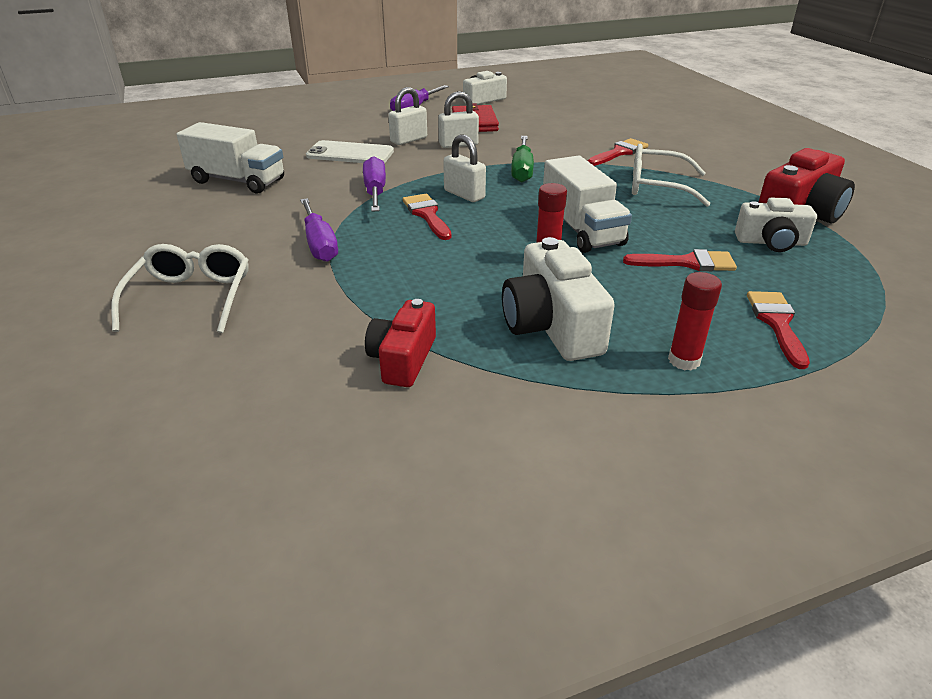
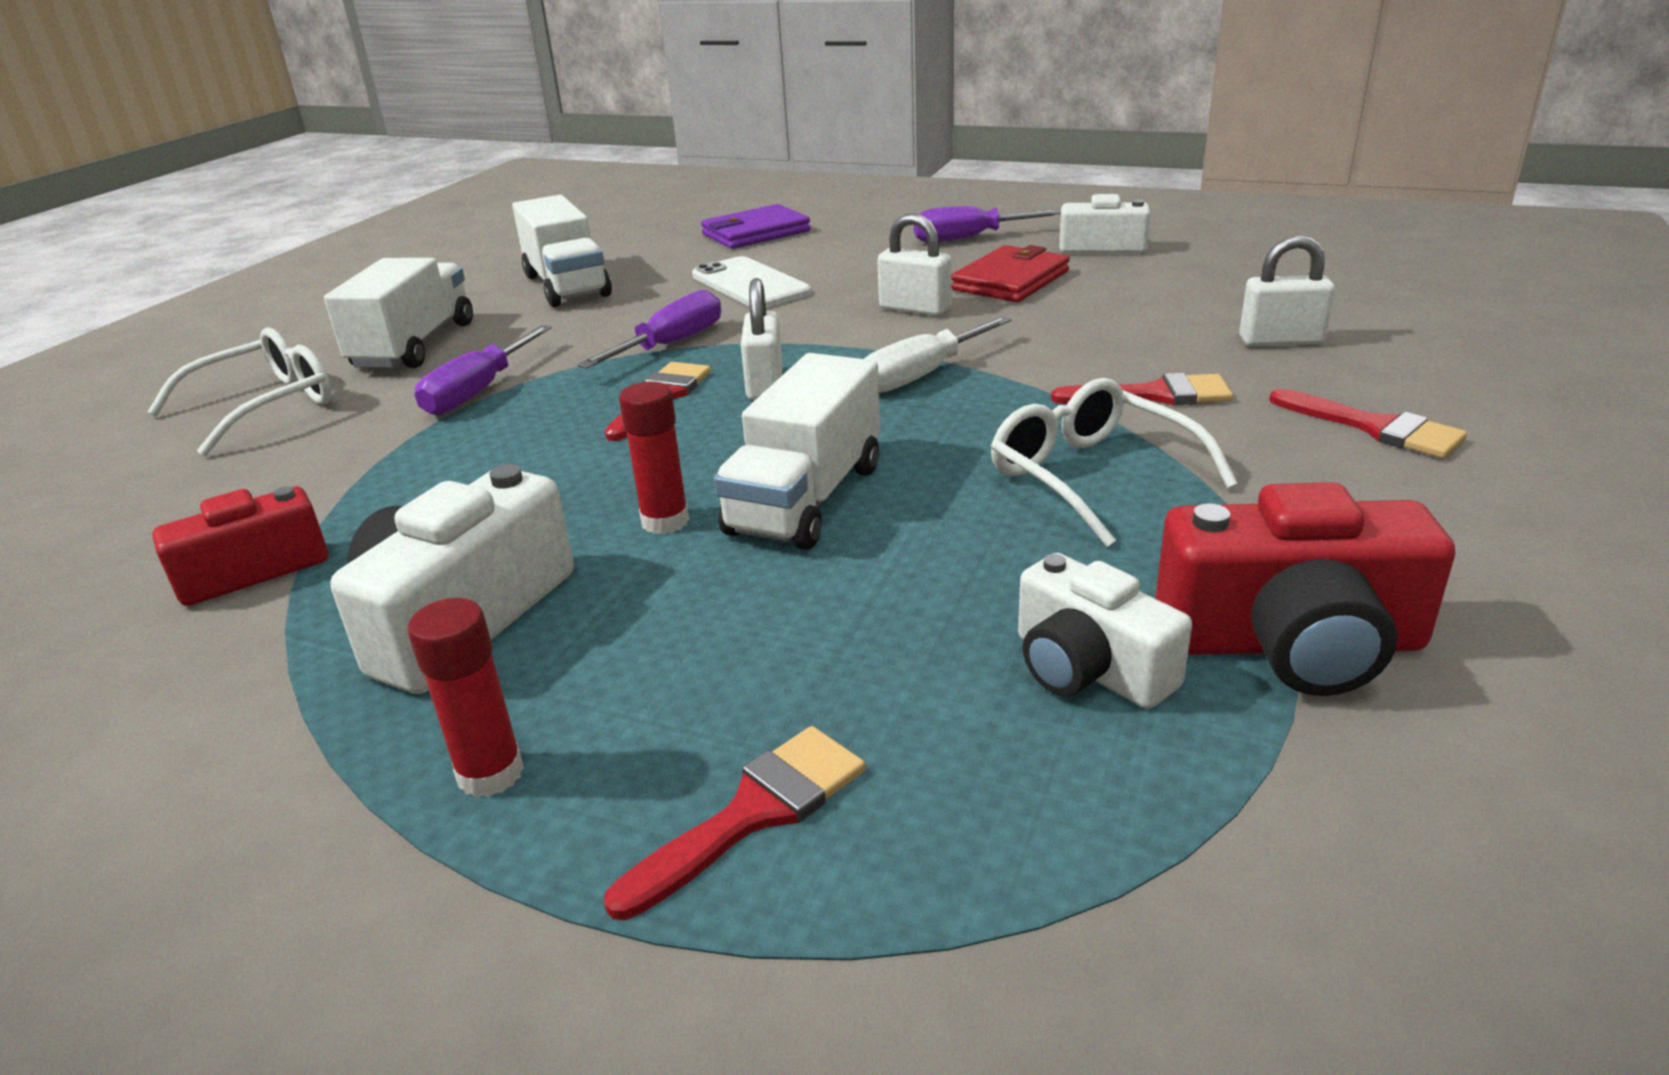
camera: 45 degrees right, 5 degrees down
(214, 237) = (414, 346): none -> white truck
(291, 128) = (755, 233): none -> purple wallet
(409, 140) = (862, 284): white padlock -> white padlock (1280, 341)
(522, 170) = (922, 375): green screwdriver -> white screwdriver
(687, 263) = (847, 627): red brush -> red brush (1375, 428)

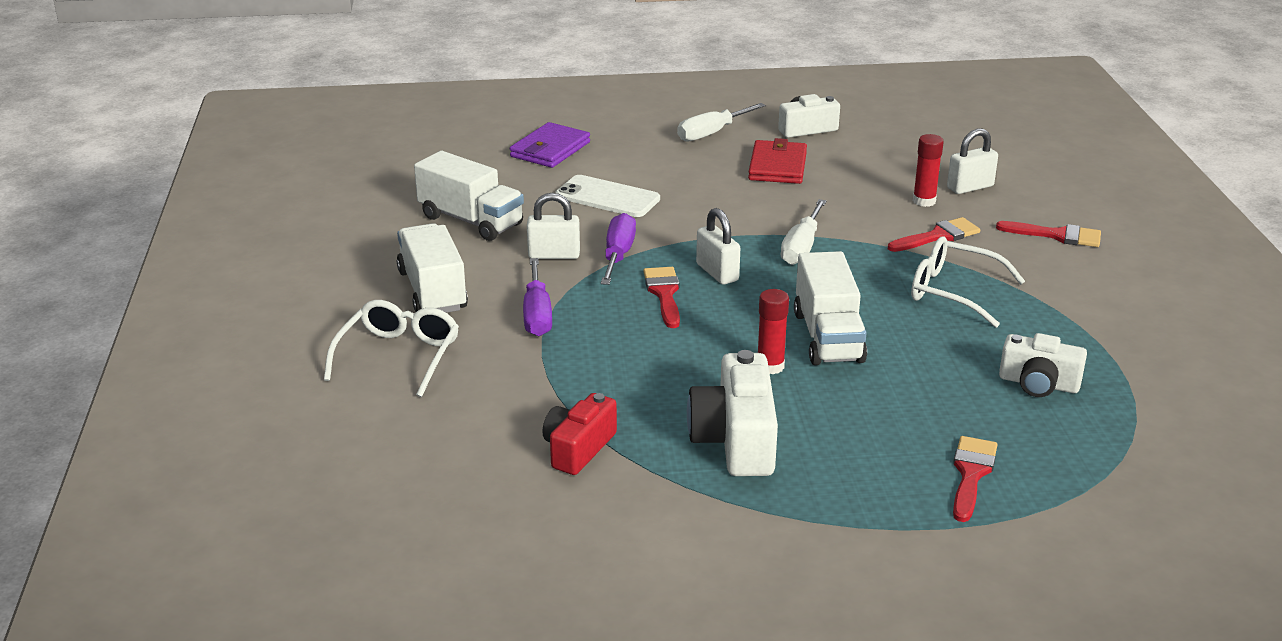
camera: 30 degrees left, 0 degrees up
(490, 773) = (847, 494): red glue stick -> red glue stick (924, 201)
(915, 308) = (742, 199): white padlock -> white padlock (554, 255)
(969, 238) = (711, 133): purple screwdriver -> white screwdriver
(1291, 643) = (1104, 352): red camera -> none

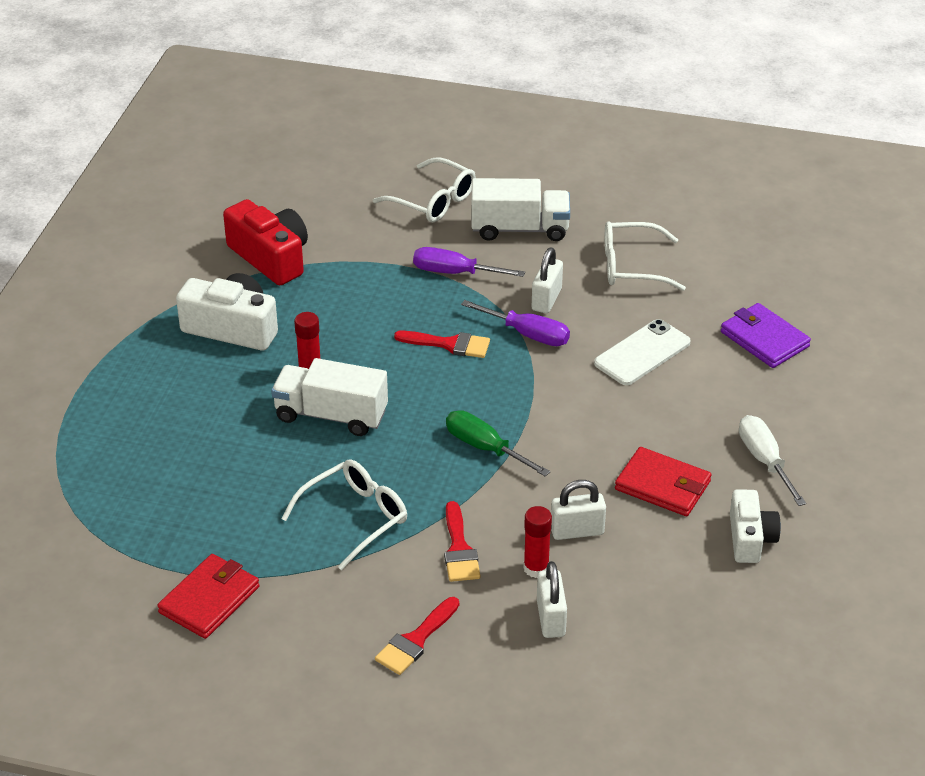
camera: 110 degrees right, 10 degrees up
(471, 221) = (631, 266): white truck -> white glasses
(578, 449) = (270, 257): red camera -> red camera, size x1.52
(717, 272) = (468, 383): white padlock -> white padlock (577, 531)
(801, 247) = (485, 448): white screwdriver -> green screwdriver
(971, 474) = (116, 427): red brush -> none
(1038, 383) = (192, 510): white camera -> none
(1131, 341) = (209, 599): none -> red wallet

